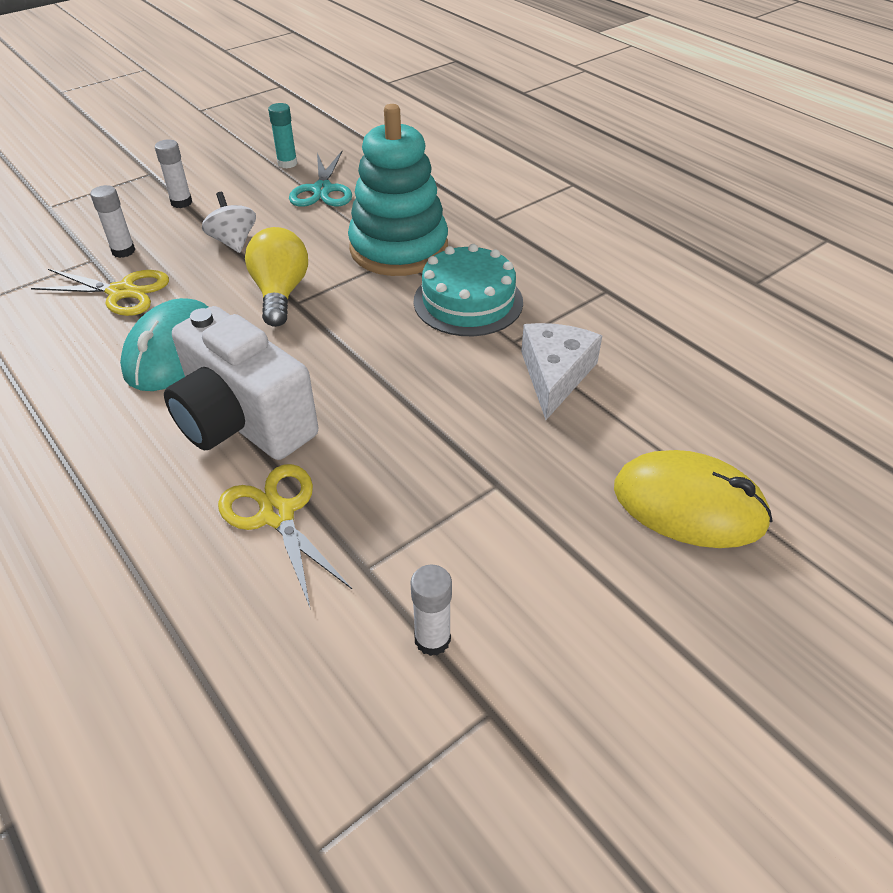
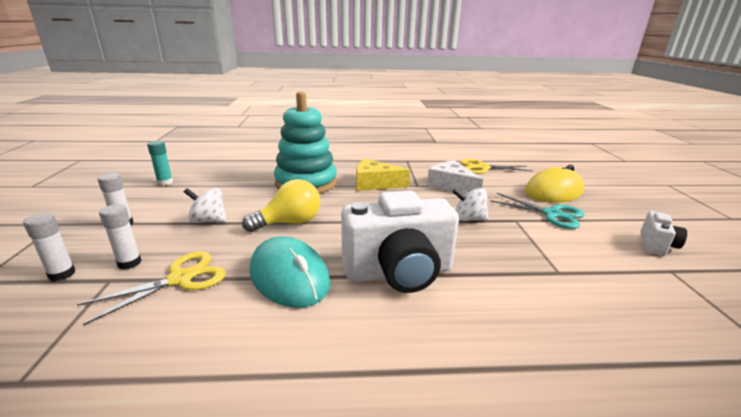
camera: 55 degrees left, 20 degrees down
(277, 514) = (496, 286): yellow scissors -> yellow scissors (482, 168)
(280, 293) = (289, 223): yellow light bulb -> yellow light bulb turned 120 degrees clockwise
(322, 190) = (214, 182): turquoise scissors -> turquoise scissors (551, 214)
(432, 639) = (618, 270): white glue stick -> white glue stick (62, 274)
(446, 433) = (468, 219): none -> white spinning top
(468, 301) = (375, 184): turquoise cake -> yellow cheese
(580, 688) = (656, 245): none -> white camera

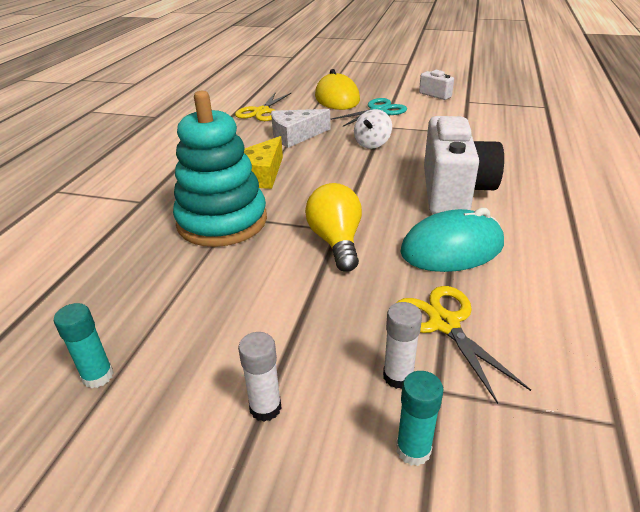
camera: 70 degrees left, 10 degrees up
(62, 274) = (413, 450): white glue stick -> turquoise glue stick
(208, 220) = (299, 309): white spinning top -> none

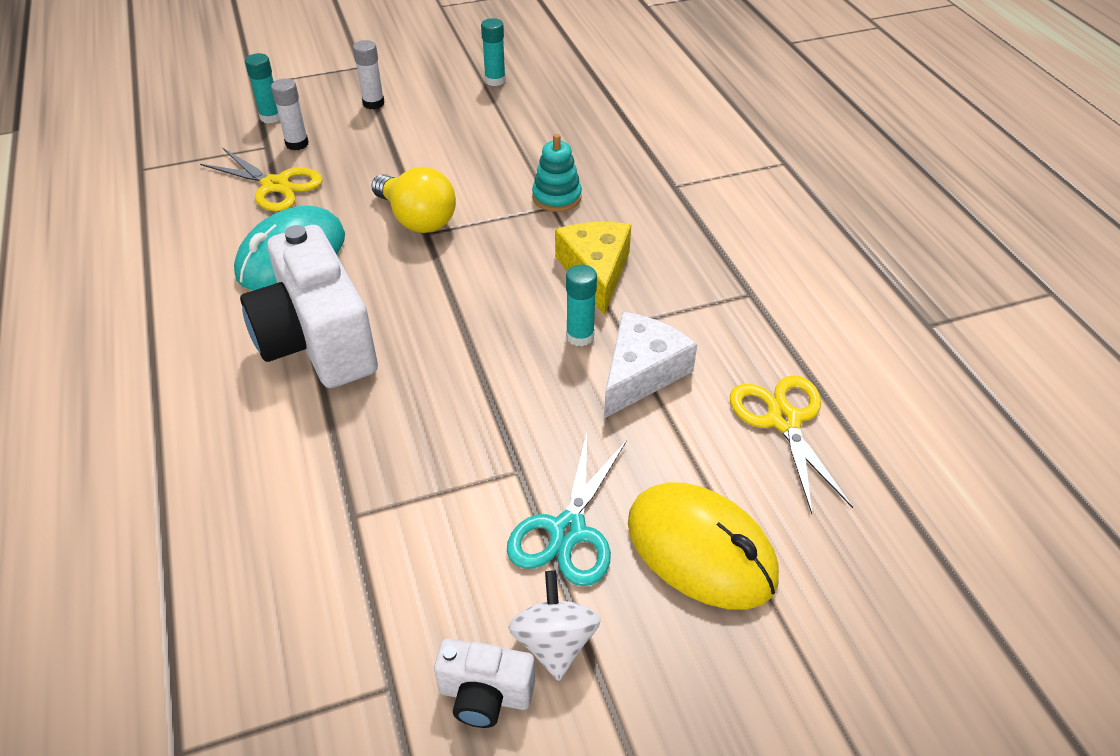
camera: 145 degrees right, 10 degrees up
(222, 221) = (556, 197): turquoise stacking toy -> turquoise stacking toy, size x0.47
(305, 153) = (580, 336): none -> turquoise glue stick
(372, 144) = (498, 404): white spinning top -> white spinning top (554, 643)

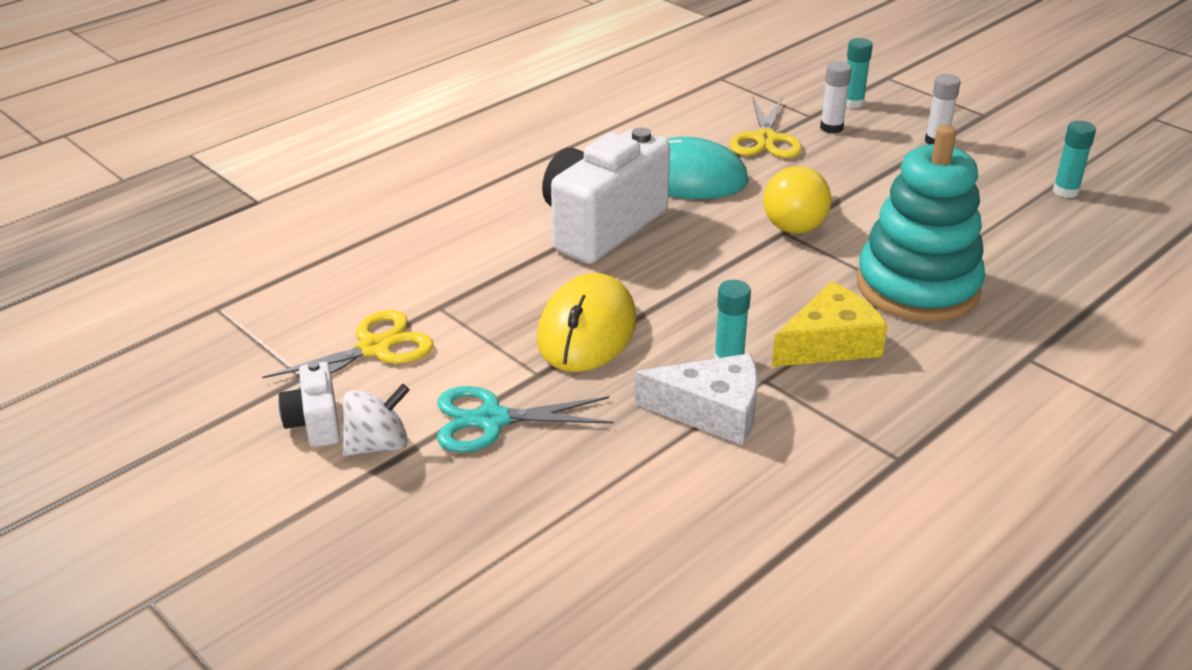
camera: 65 degrees right, 10 degrees down
(556, 197) = (917, 287): turquoise stacking toy -> turquoise stacking toy, size x2.14
(701, 550) = (519, 505): yellow mouse -> yellow mouse (587, 331)
(784, 420) = (724, 526): yellow scissors -> yellow scissors (374, 348)

